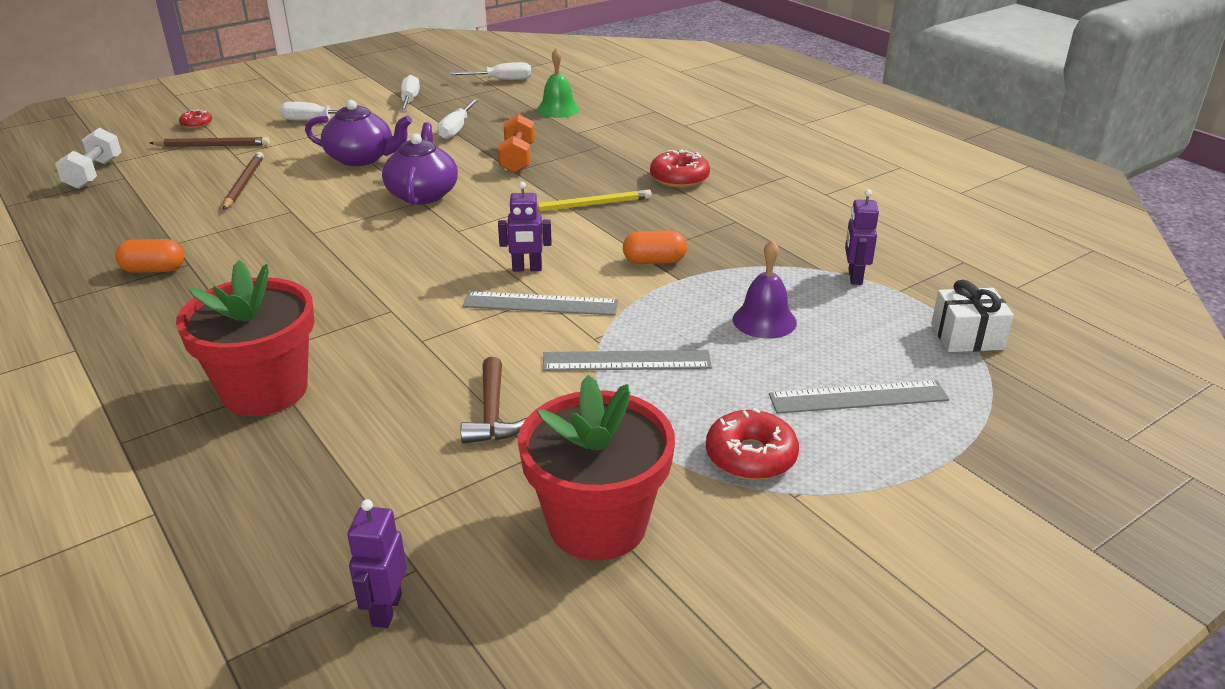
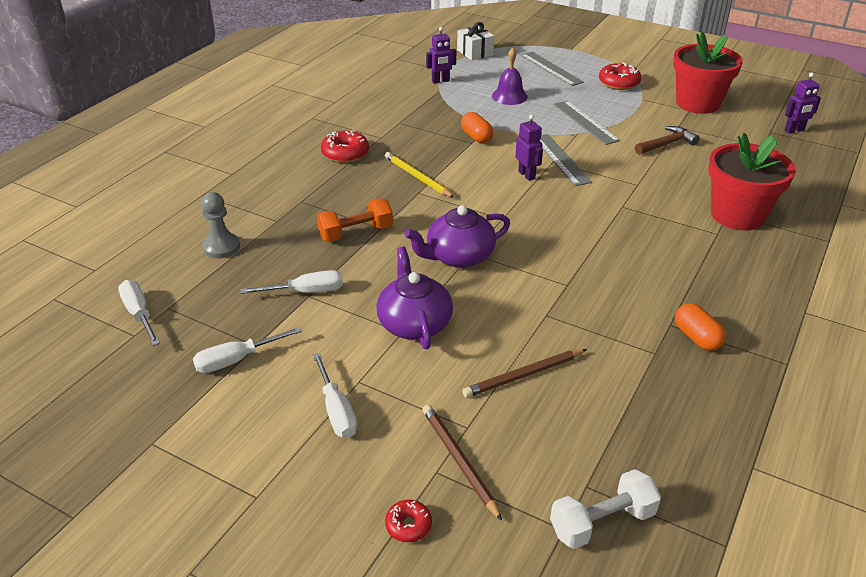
camera: 115 degrees left, 5 degrees up
(558, 109) = (221, 247): green bell -> grey pawn

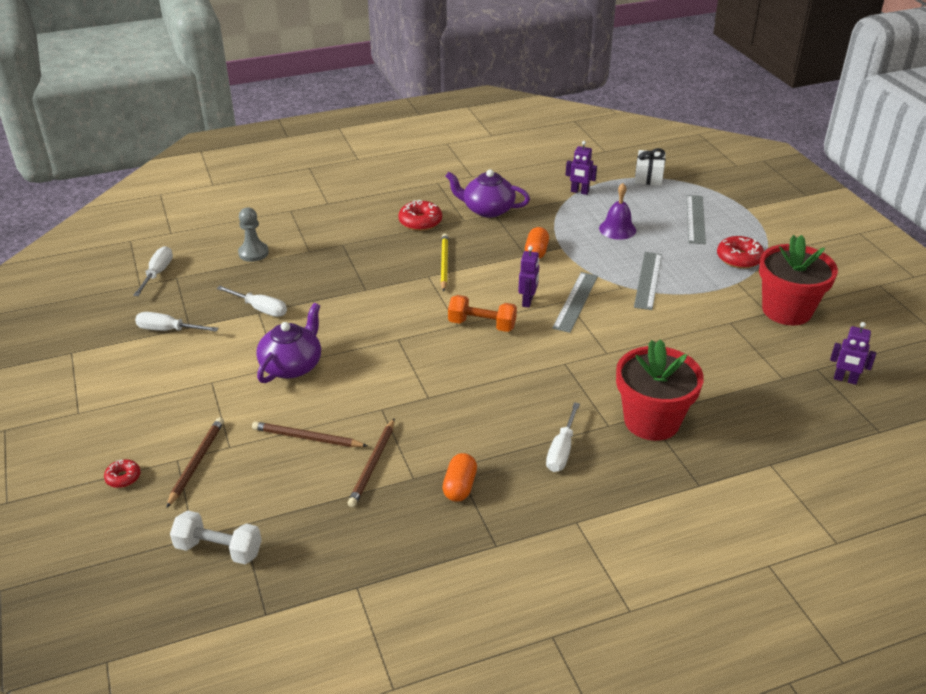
camera: 40 degrees right, 0 degrees up
(337, 411) = (176, 392): white screwdriver -> white screwdriver (561, 451)
(356, 233) = (344, 285): orange dumbbell -> orange dumbbell (482, 325)
(459, 256) = (385, 337): purple teapot -> purple teapot (487, 209)
(610, 362) = (373, 464): none -> brown pencil
(667, 144) = (691, 332): brown hammer -> none

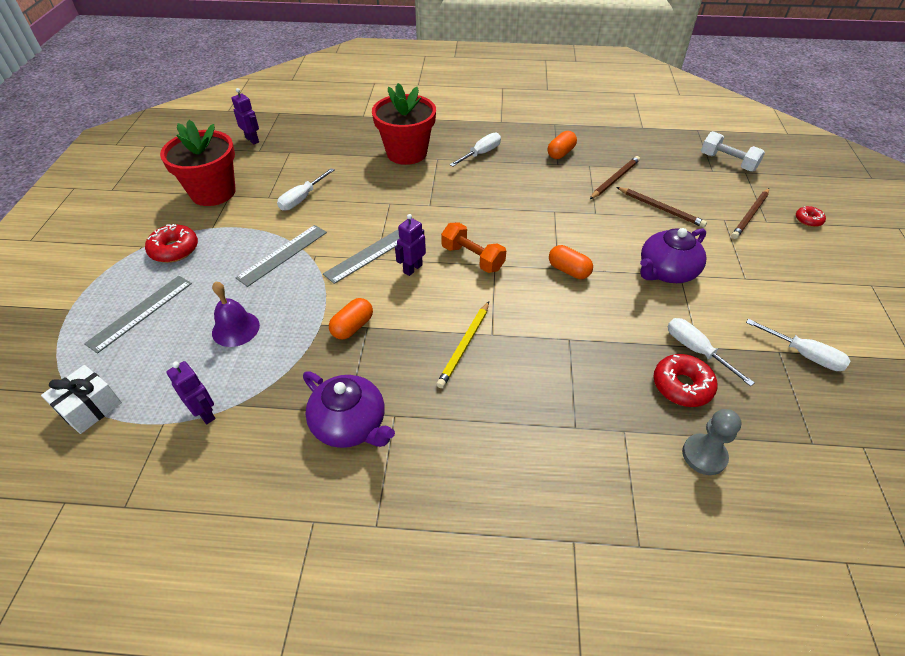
camera: 155 degrees left, 10 degrees up
(158, 273) = (843, 462): white screwdriver -> white screwdriver (301, 199)
(387, 339) = (568, 270): none -> orange capsule
(420, 222) = (453, 434): red donut -> red donut (682, 386)

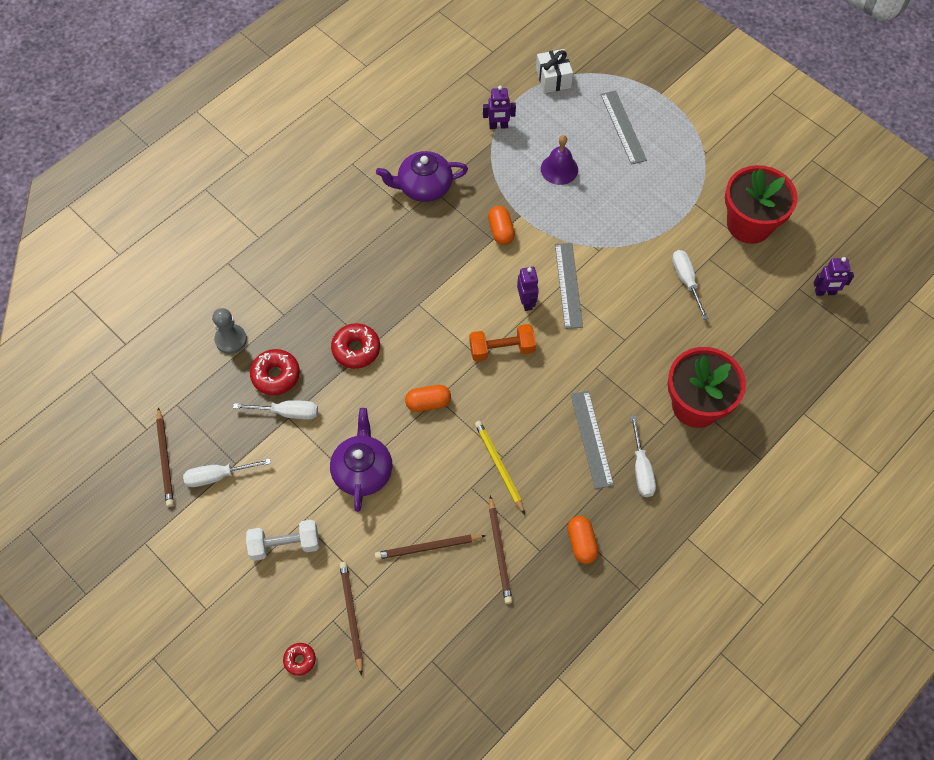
camera: 130 degrees right, 15 degrees up
(174, 249) = (683, 169): red donut -> red donut (356, 349)
(283, 255) = (618, 231): grey ruler -> grey ruler (591, 439)
(464, 346) = (424, 281): yellow pencil -> yellow pencil (499, 466)
(727, 162) = (429, 693): white dumbbell -> white dumbbell (285, 544)
(854, 405) = (165, 459): none -> brown pencil

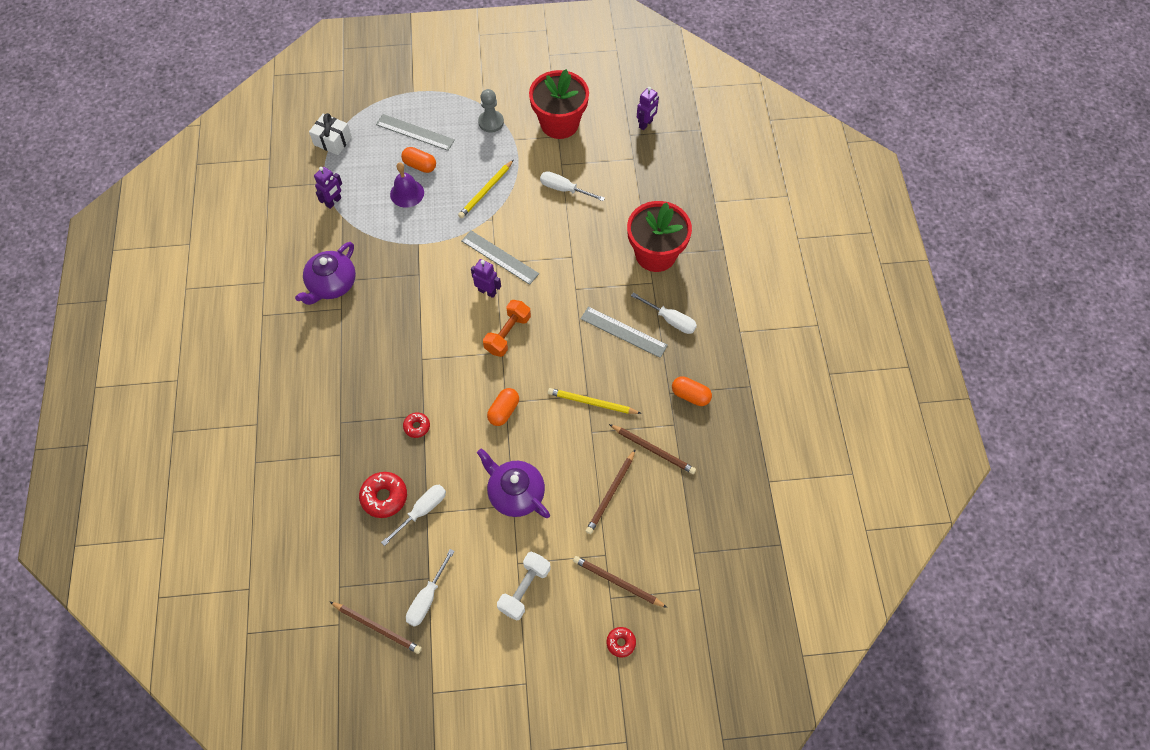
camera: 50 degrees left, 0 degrees up
(231, 339) = (323, 507): grey pawn -> grey pawn (491, 122)
(356, 349) = (417, 426): red donut -> red donut, size x0.58
(501, 231) = (417, 264): orange capsule -> orange capsule (420, 165)
(621, 223) = (486, 191): none -> yellow pencil

